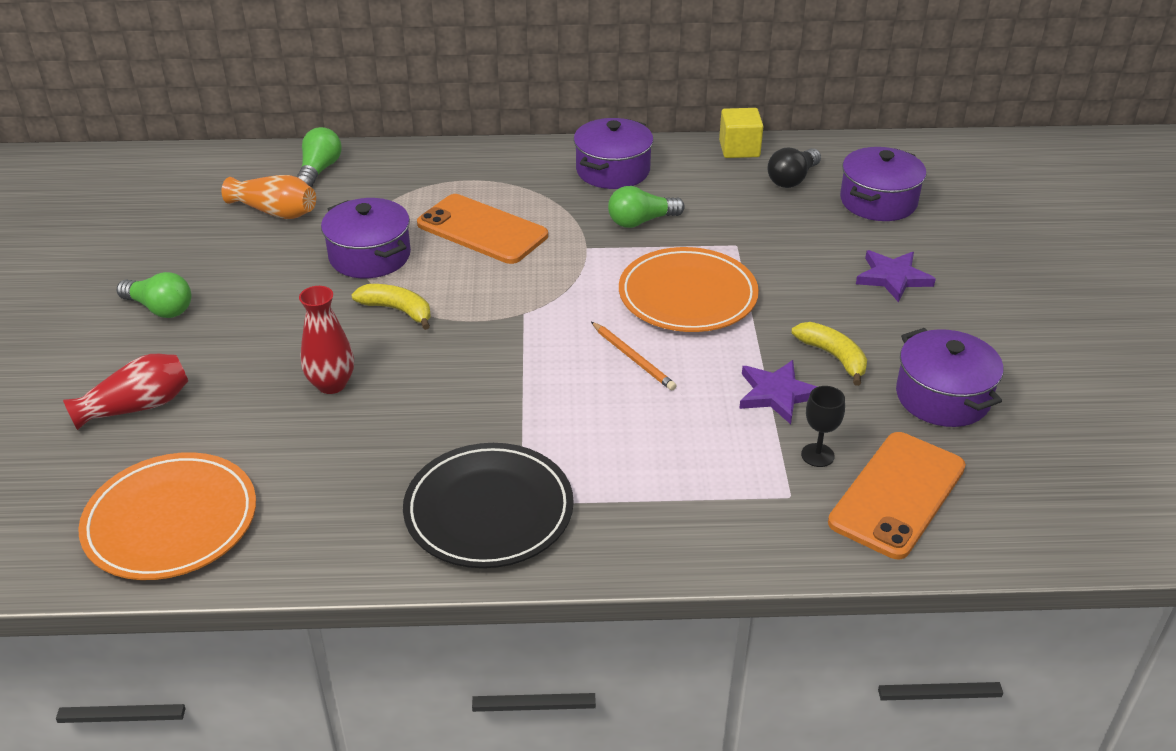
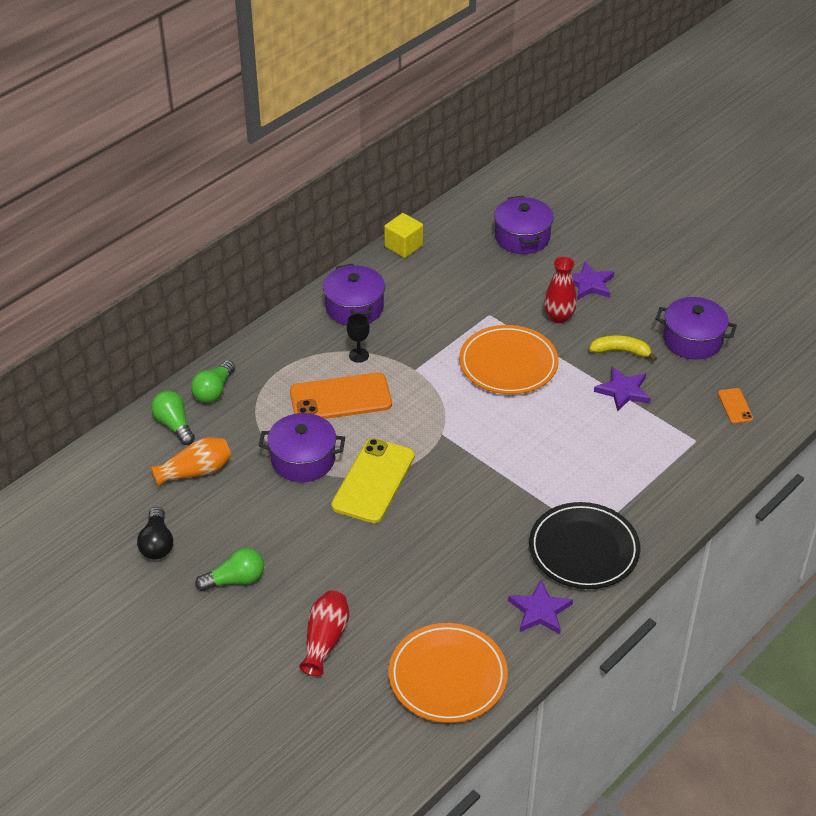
camera: 45 degrees left, 5 degrees up
(331, 384) = (408, 547): red vase -> red vase (559, 317)
(350, 533) = (540, 611): none -> purple star
(397, 310) = (373, 481): yellow banana -> yellow phone
(633, 358) = (533, 420): orange pencil -> none
(641, 221) = (419, 332): green light bulb -> green light bulb (214, 391)
(792, 179) = (460, 250): black light bulb -> black light bulb (157, 543)
(817, 455) = (680, 411): black goblet -> black goblet (358, 355)
(897, 495) = (735, 406): orange phone -> orange phone, size x0.47

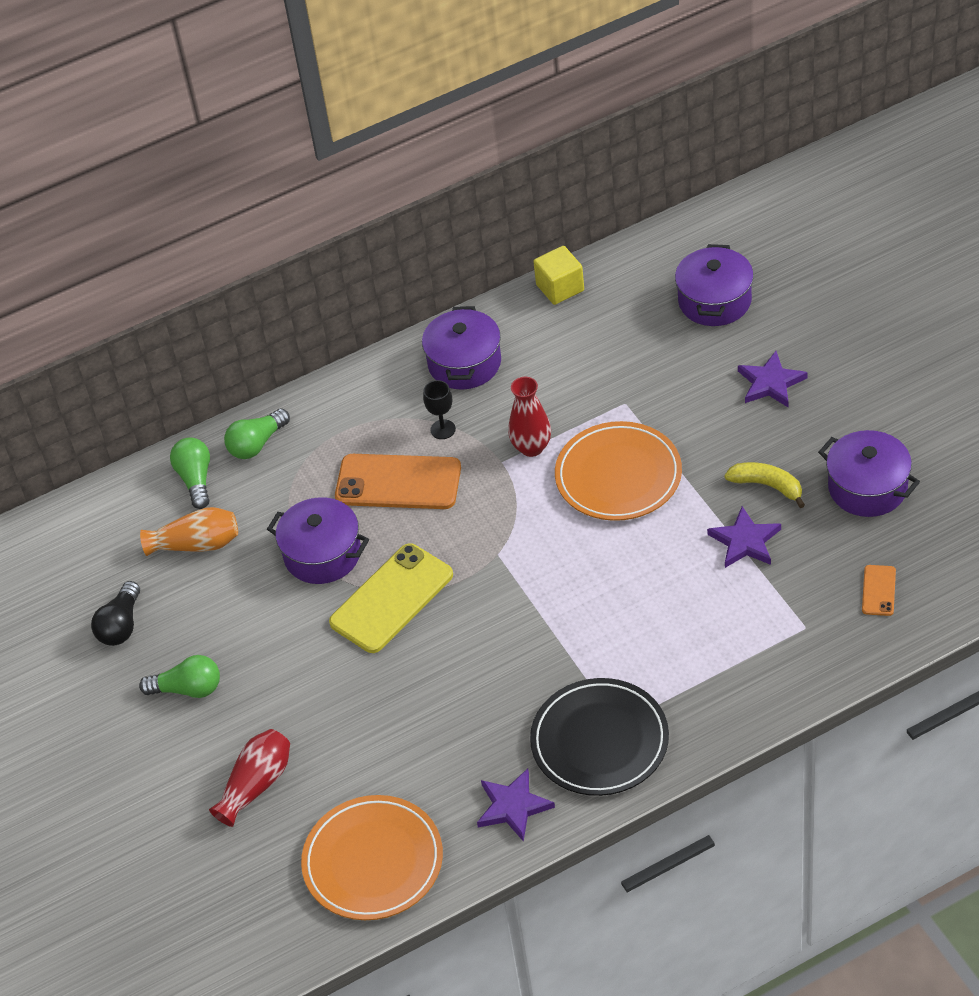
camera: 25 degrees right, 5 degrees up
(559, 317) = (710, 423): red vase -> red vase (531, 447)

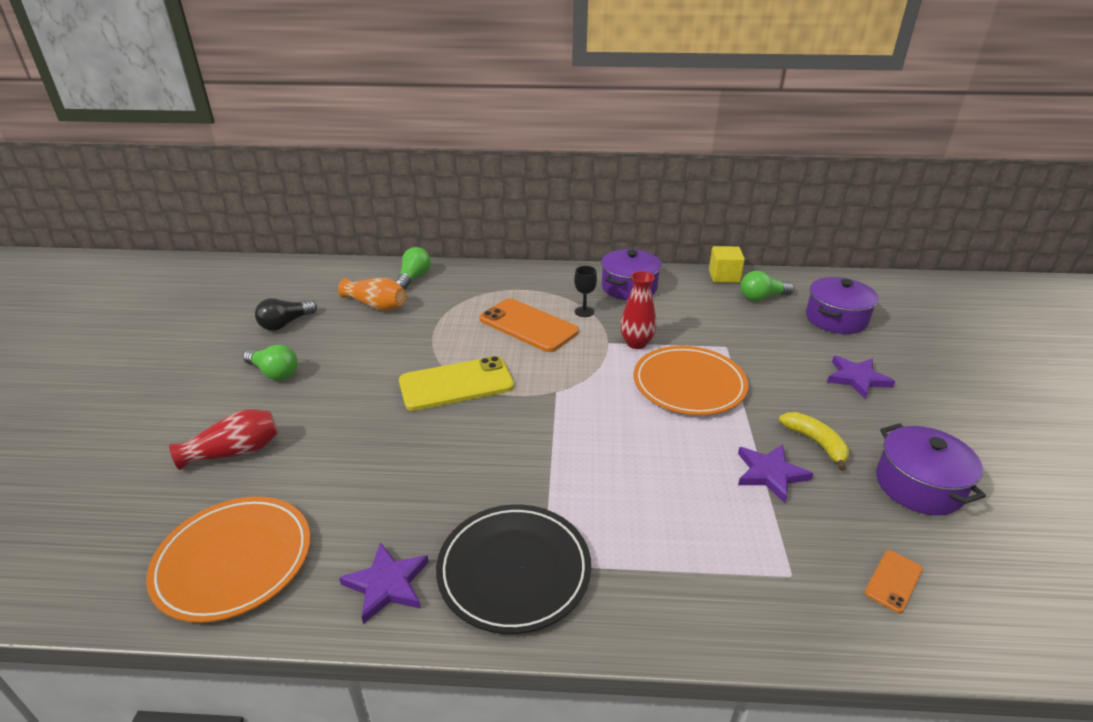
camera: 25 degrees right, 15 degrees down
(257, 444) = (465, 276): green light bulb -> green light bulb (762, 297)
(322, 554) = (441, 341): purple pot -> none

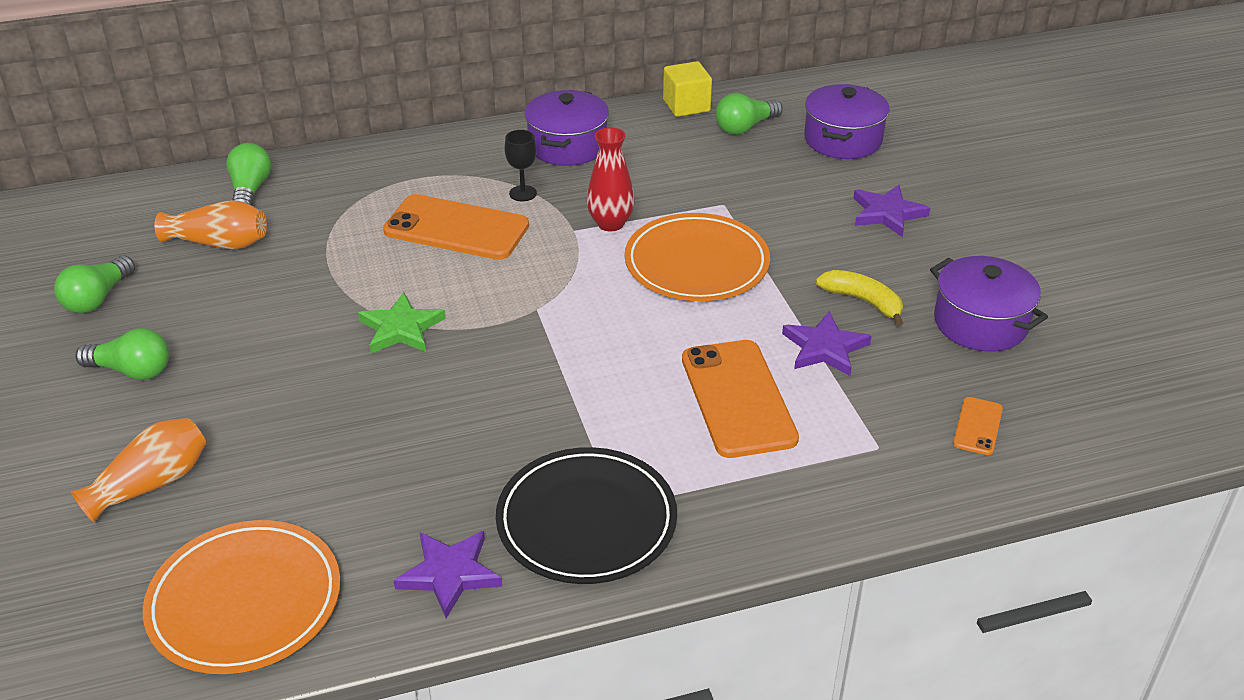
camera: 20 degrees left, 5 degrees up
(234, 452) = (151, 484): red vase -> orange vase
(285, 324) = (97, 298): black light bulb -> green light bulb
(456, 384) = (401, 328): yellow phone -> green star
(681, 498) = (738, 398): none -> orange phone

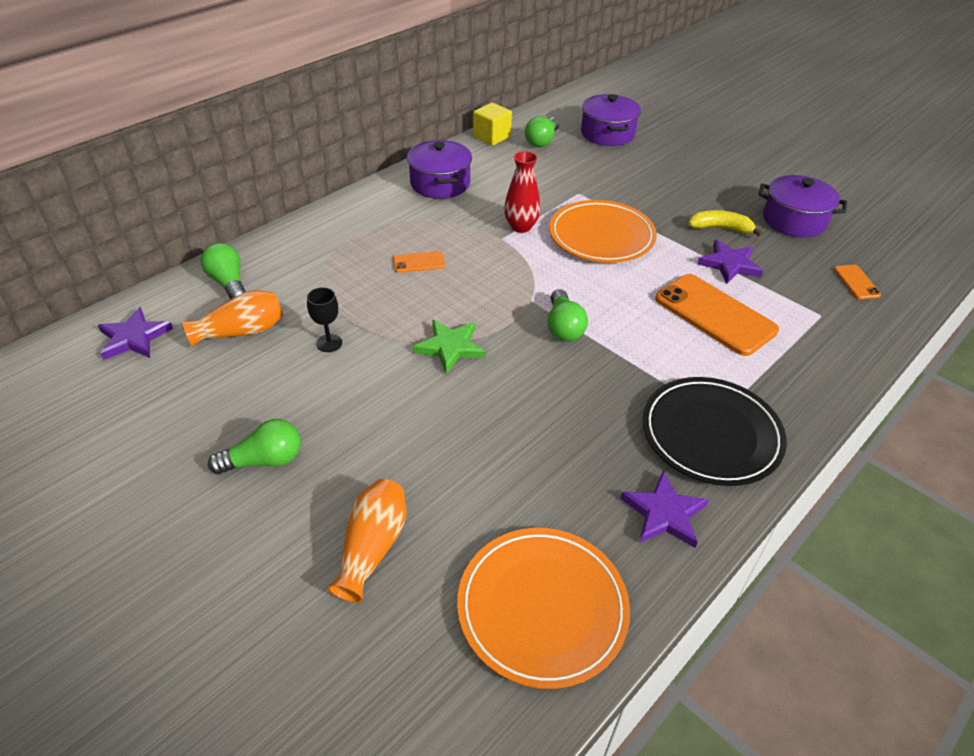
camera: 30 degrees left, 5 degrees up
(97, 298) = (175, 412): green light bulb -> green light bulb (563, 327)
(456, 228) = (419, 262): orange phone -> orange phone, size x0.47
(523, 193) = (441, 224): black goblet -> black goblet (329, 343)
(887, 213) = (678, 171): purple star -> purple star (134, 338)

